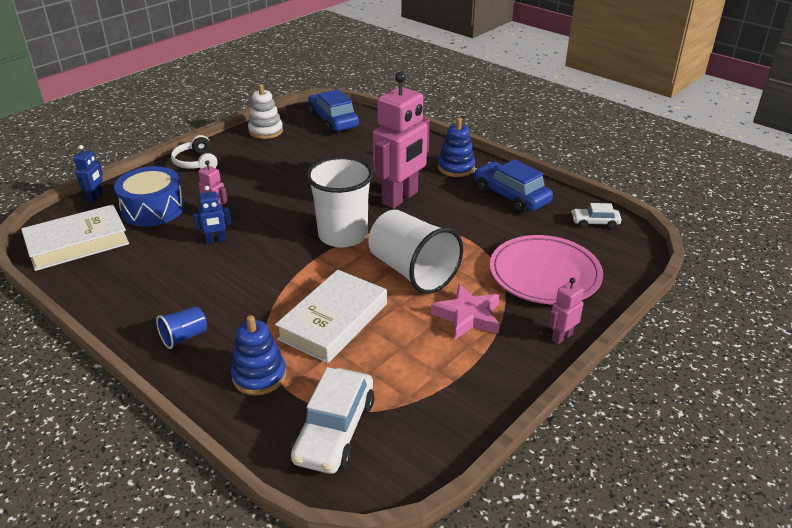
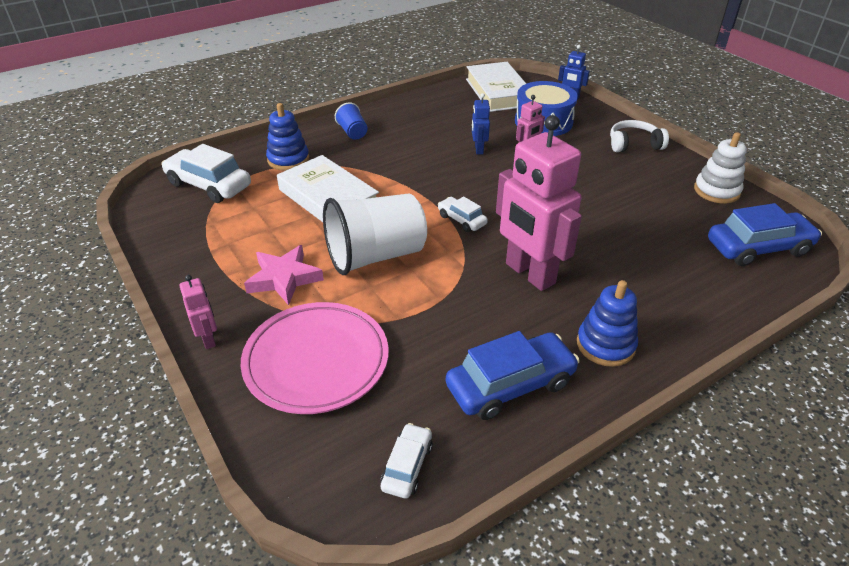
camera: 105 degrees right, 5 degrees up
(343, 235) = (461, 220): white cup -> white car

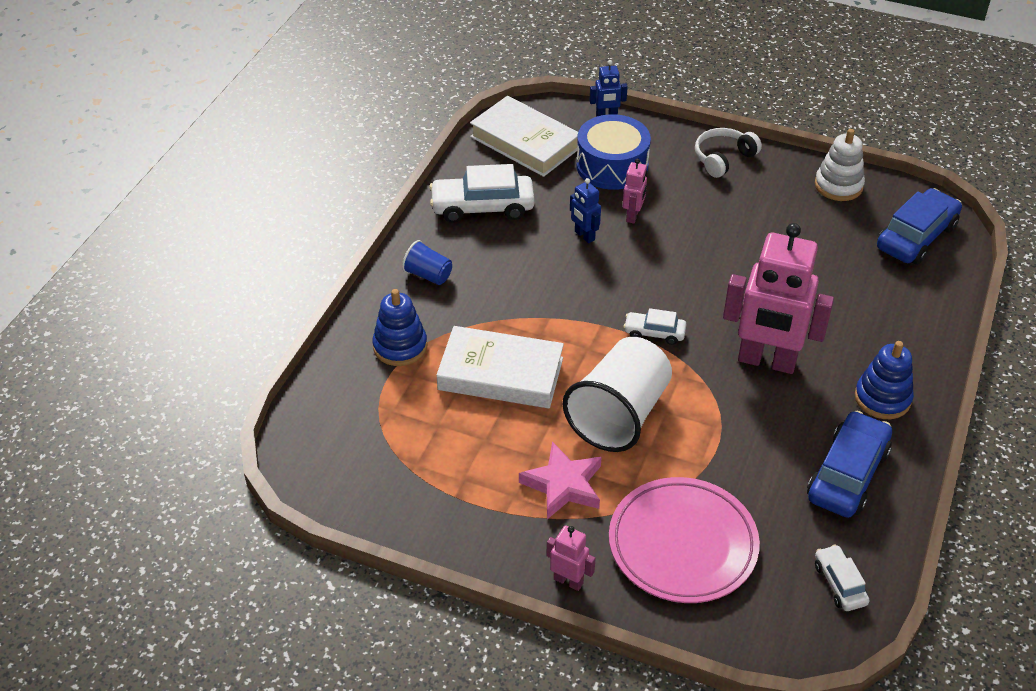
camera: 35 degrees left, 5 degrees up
(209, 185) = (353, 423): white car -> white car (482, 207)

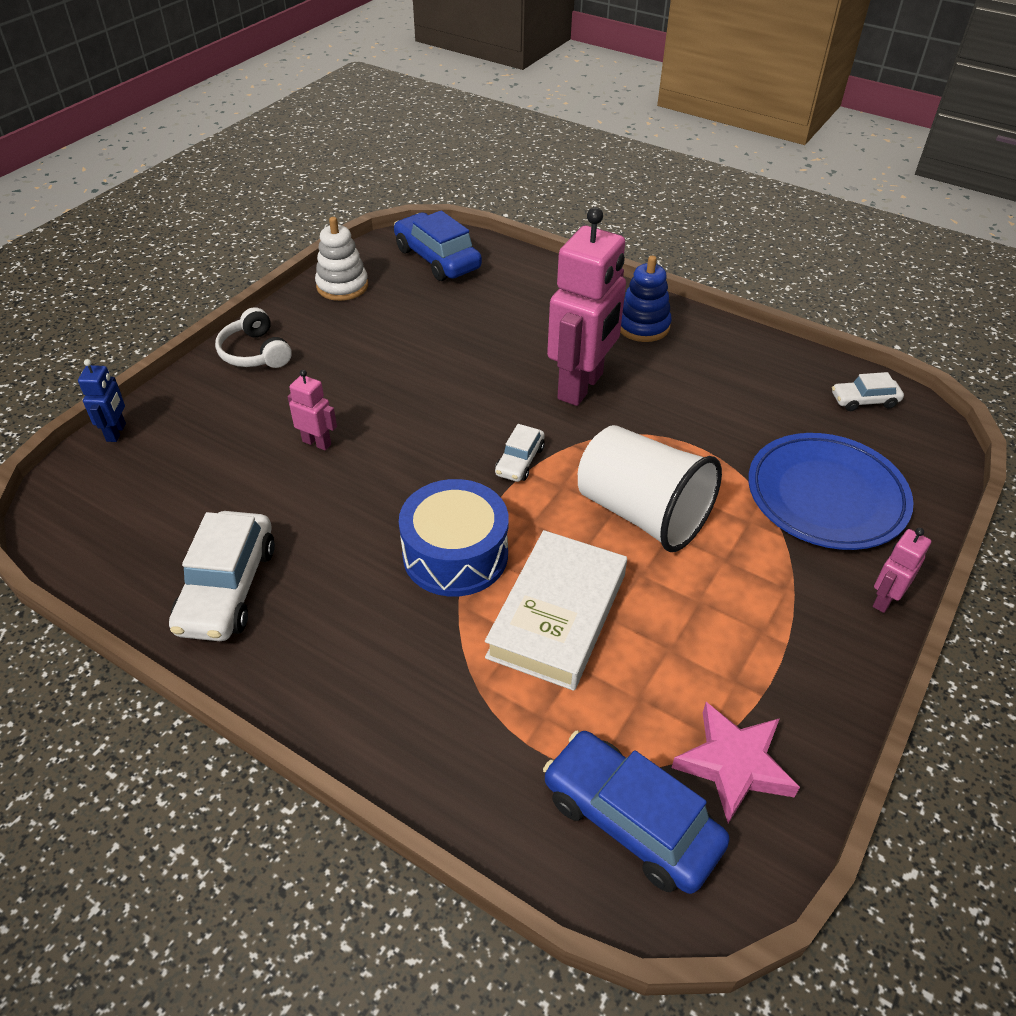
camera: 80 degrees left, 0 degrees up
(400, 346) = (481, 727): blue stacking toy -> none
(428, 275) = (343, 673): blue cup -> none
(525, 142) = (116, 521): white book -> none
(563, 485) = (745, 581): pink star -> pink star (734, 764)
(584, 236) = (333, 492): blue robot -> none
(612, 166) = (215, 444): blue drum -> blue drum (455, 554)
(682, 544) = (826, 496): pink plate -> blue plate
(847, 474) = (735, 367): blue car -> blue car (630, 820)

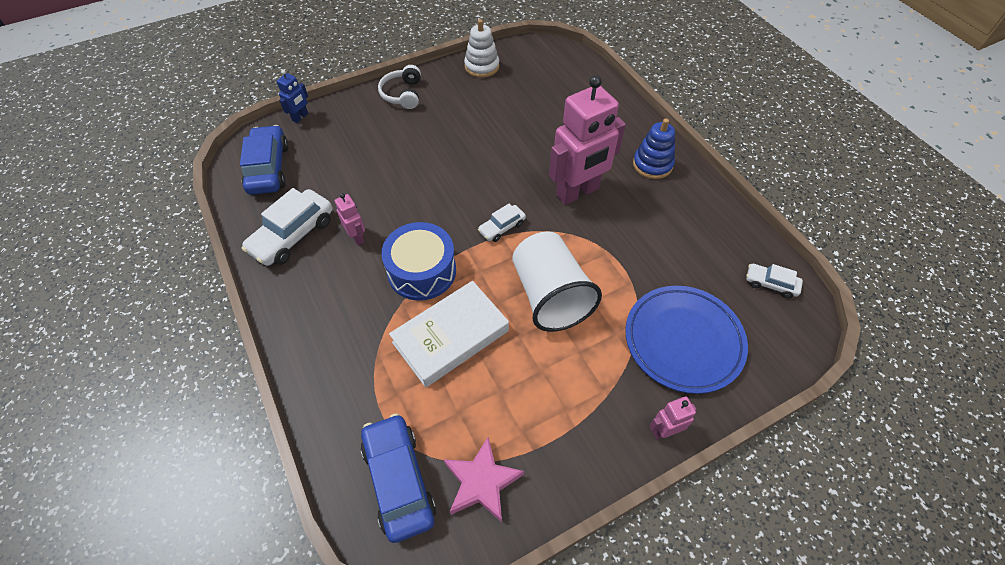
camera: 30 degrees right, 10 degrees up
(317, 442) = (396, 166): pink robot -> pink robot (357, 237)
(437, 259) = (552, 67): blue car -> blue car (268, 168)

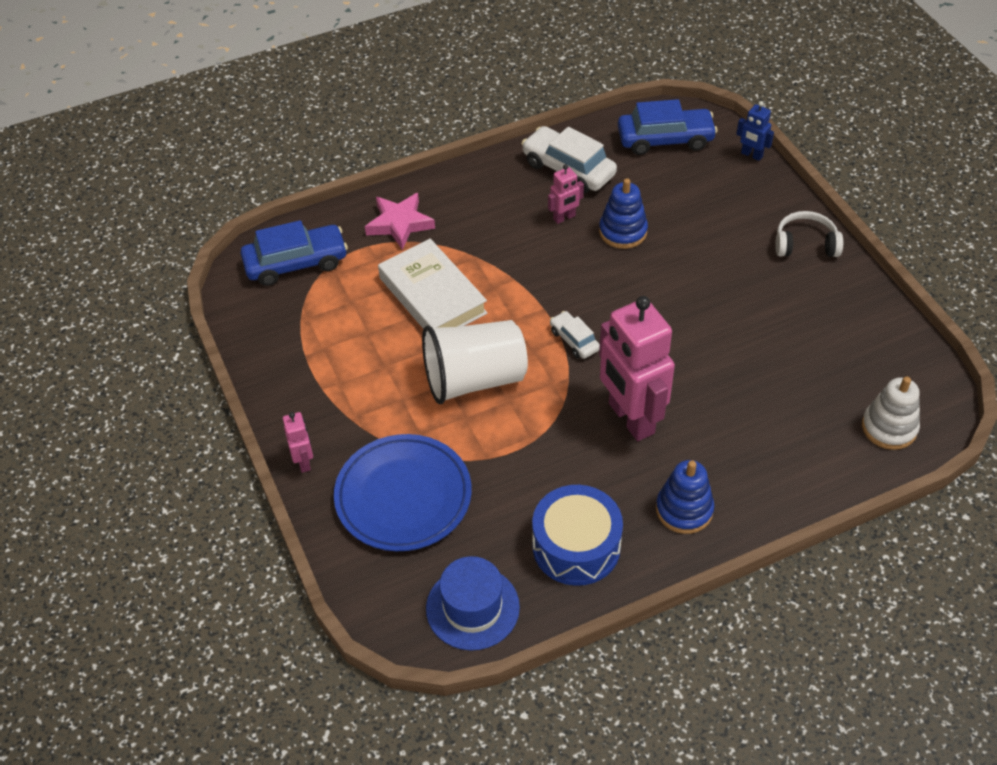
camera: 95 degrees right, 5 degrees down
(379, 196) = (623, 231): none -> blue stacking toy
(422, 271) = (516, 271): blue drum -> blue drum (576, 546)
(482, 66) = (877, 326): white stacking toy -> white stacking toy (889, 428)
(482, 482) = (283, 318): pink star -> pink star (399, 224)
(770, 284) = (472, 608): white car -> blue hat

